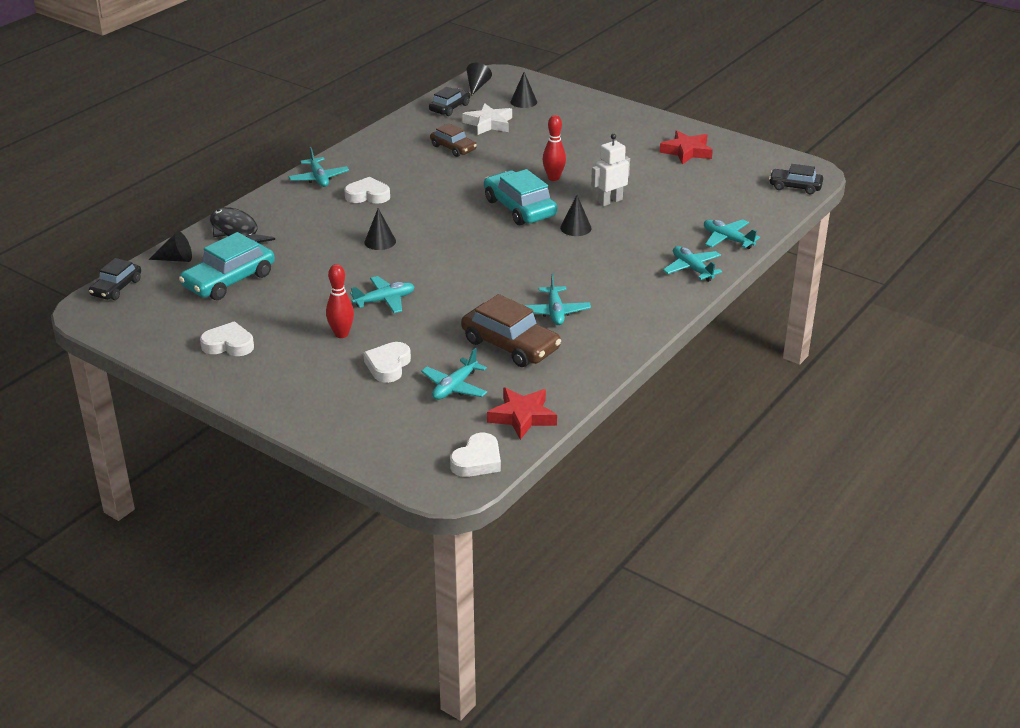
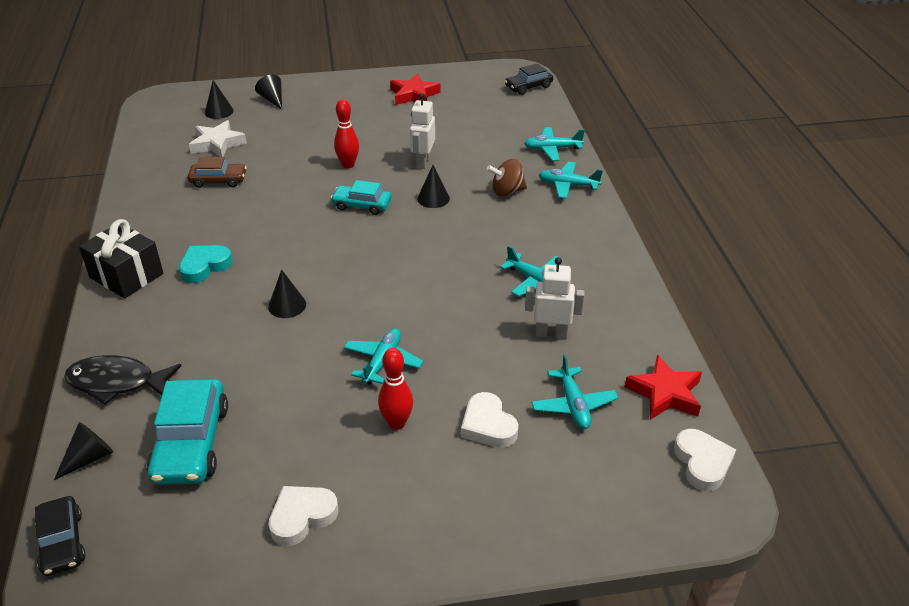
camera: 45 degrees left, 5 degrees up
(319, 178) = (126, 275): turquoise plane -> black gift
(368, 195) = (204, 266): white heart -> turquoise heart
(450, 108) = (158, 146): black car -> none
(477, 86) = (154, 115): black cone -> black cone (272, 99)
(510, 345) = (551, 333): brown car -> white robot
(519, 208) = (362, 205): turquoise car -> turquoise car, size x0.61
(637, 250) = (507, 191): none -> brown spinning top

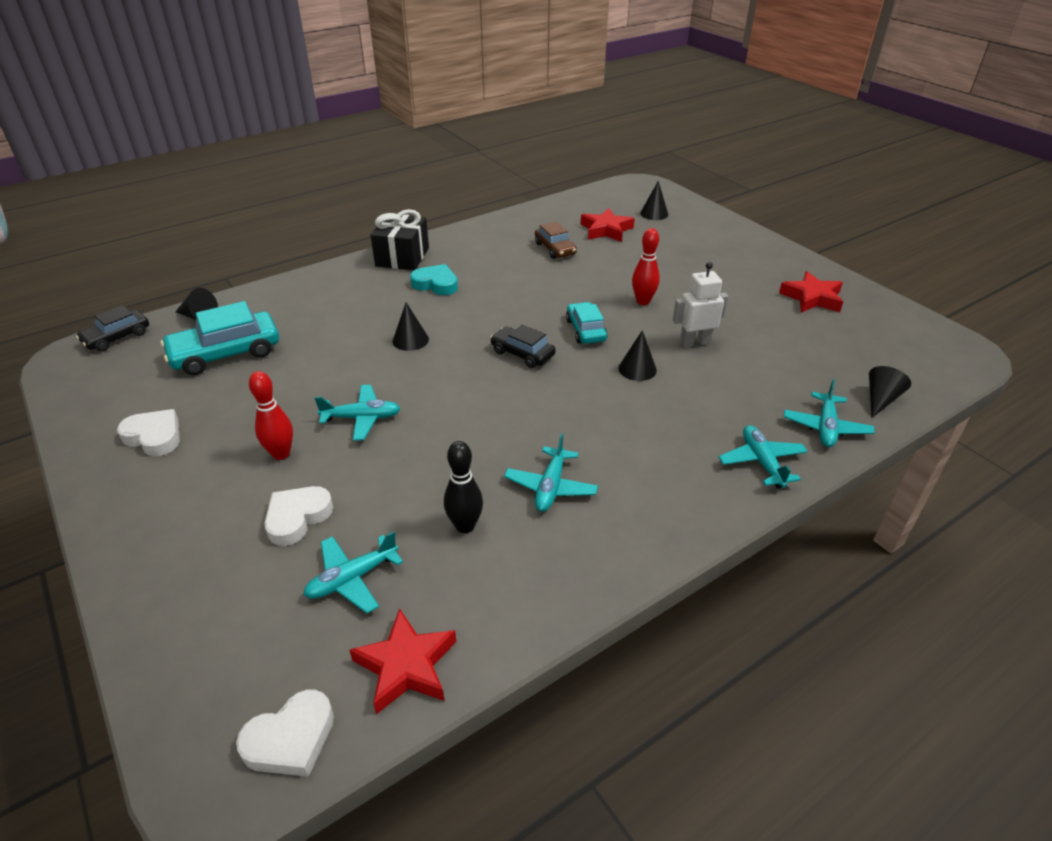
camera: 65 degrees right, 0 degrees up
(116, 382) = (280, 298): black fish -> none
(217, 144) = (606, 230): white star -> red star
(272, 99) = (703, 229): black cone -> black cone (880, 399)
(507, 191) = (700, 416): brown spinning top -> none
(528, 87) = (939, 369): black car -> black car (522, 353)
(551, 333) = (465, 526): white robot -> black bowling pin
(552, 149) = (825, 427): turquoise plane -> turquoise plane turned 135 degrees counterclockwise

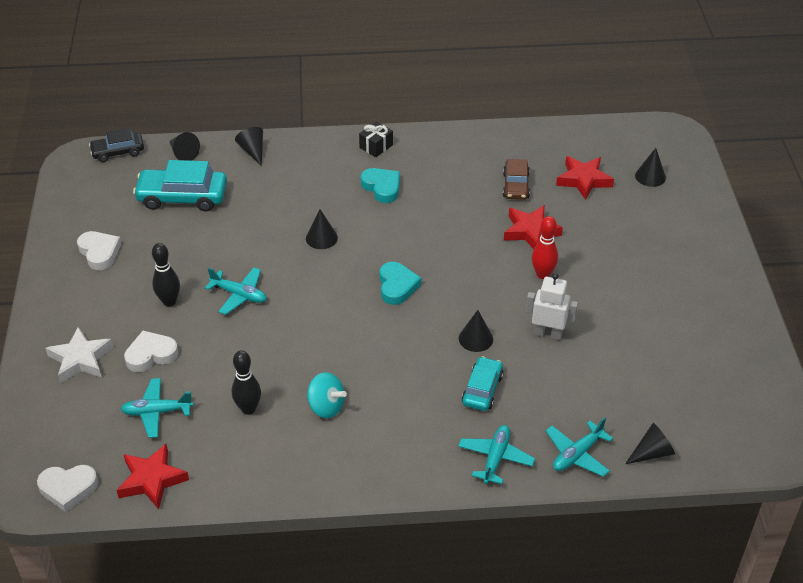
camera: 30 degrees right, 5 degrees up
(202, 561) = (80, 359): none -> white star
(278, 294) = (253, 151): none -> black cone
(281, 454) = (169, 301): red bowling pin -> black bowling pin
(402, 257) = (376, 146): black gift -> black gift, size x0.57
(522, 353) = (397, 286): black car -> turquoise heart
(550, 487) = (326, 407): turquoise plane -> turquoise spinning top
(586, 330) = (467, 284): turquoise car -> turquoise car (482, 389)
(812, 298) = (704, 332): red star -> red star (530, 231)

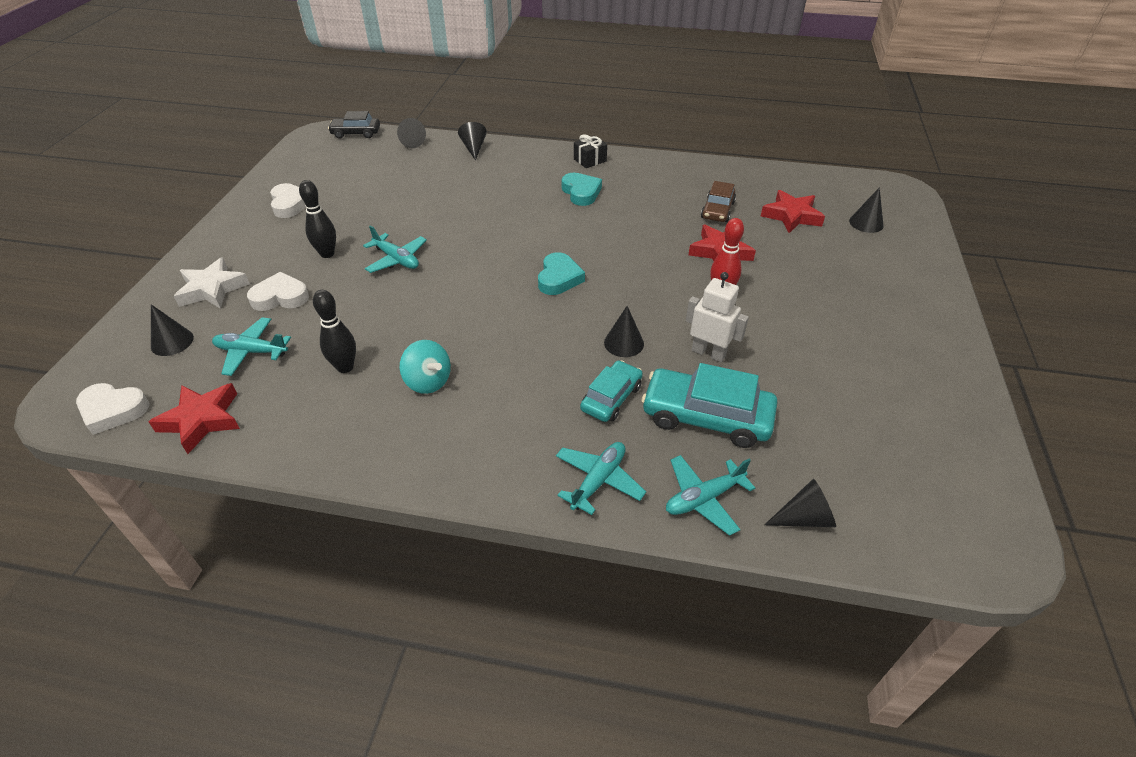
camera: 15 degrees right, 0 degrees up
(182, 197) = (391, 173): turquoise car -> turquoise car (706, 417)
(321, 238) = (502, 224): black cone -> black cone (172, 342)

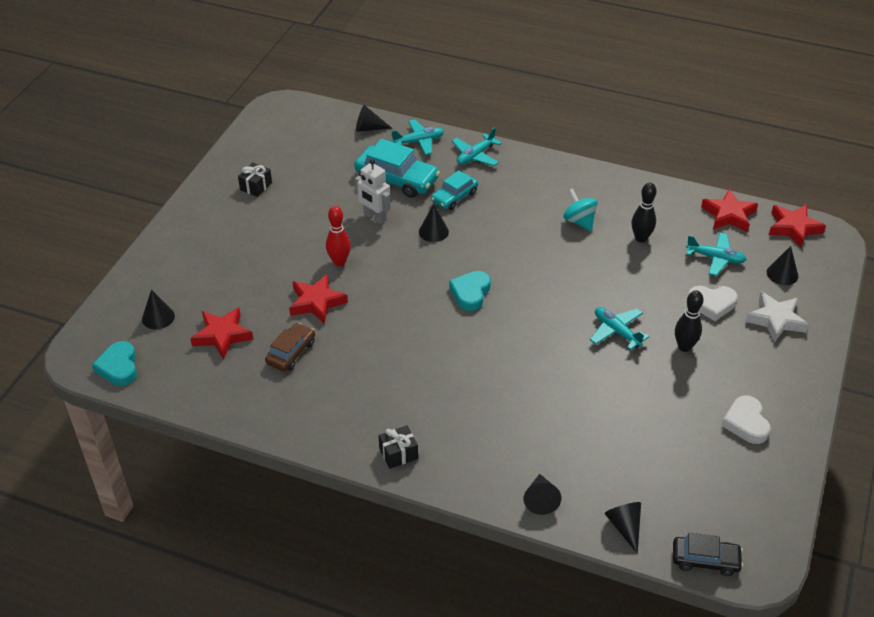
camera: 170 degrees left, 0 degrees up
(113, 410) = (793, 228): white heart -> red star
(581, 192) = (423, 398): turquoise heart -> turquoise heart (119, 367)
(897, 378) = (256, 186): none -> black gift

